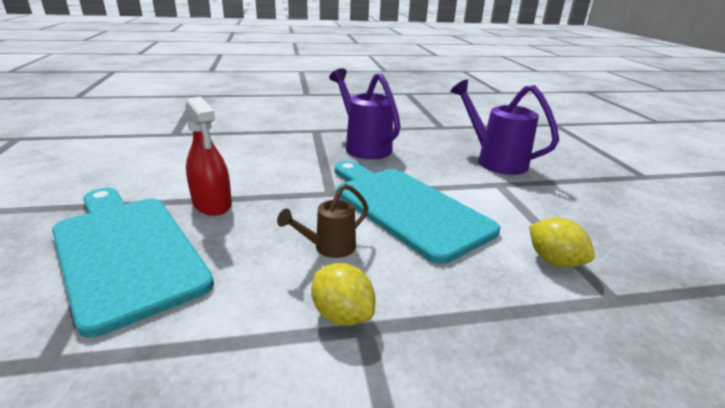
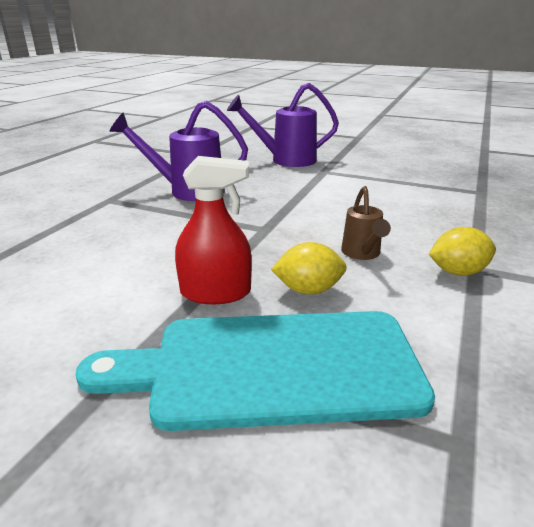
camera: 55 degrees left, 0 degrees up
(406, 207) = (325, 209): turquoise cutting board -> none
(554, 261) = (434, 191): yellow lemon -> yellow lemon (308, 290)

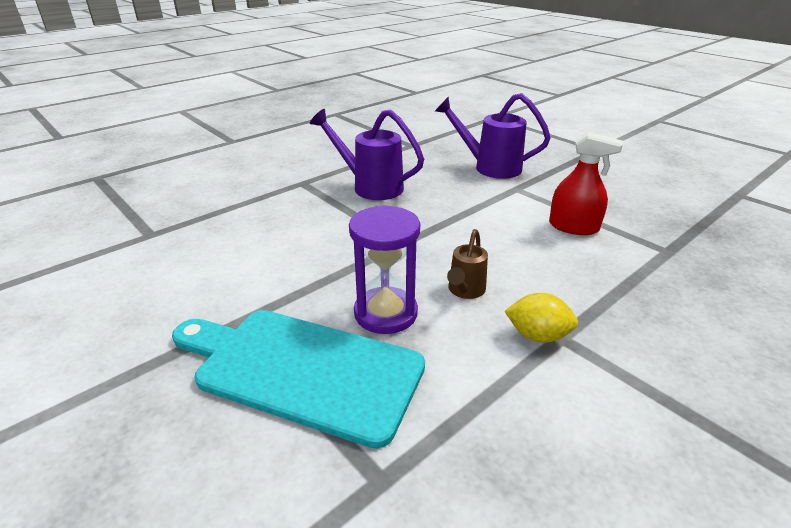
camera: 25 degrees right, 5 degrees up
(215, 292) = (313, 294): red spray bottle -> red spray bottle (573, 227)
(308, 290) = (385, 313): yellow lemon -> purple hourglass

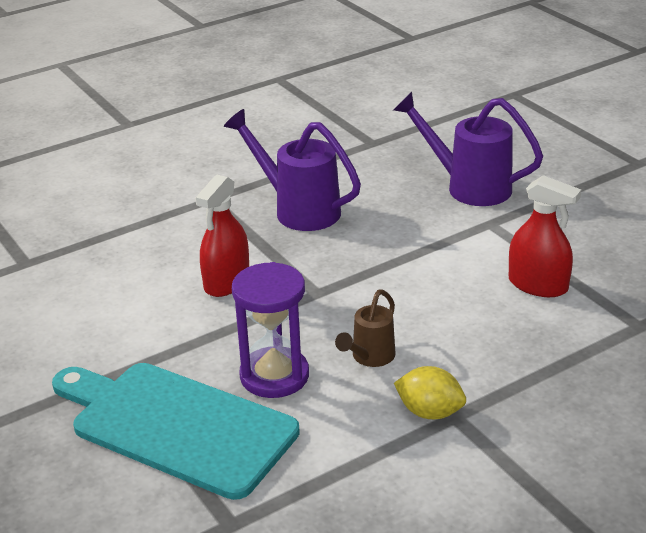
camera: 10 degrees right, 0 degrees up
(325, 239) = (227, 281): none -> red spray bottle

